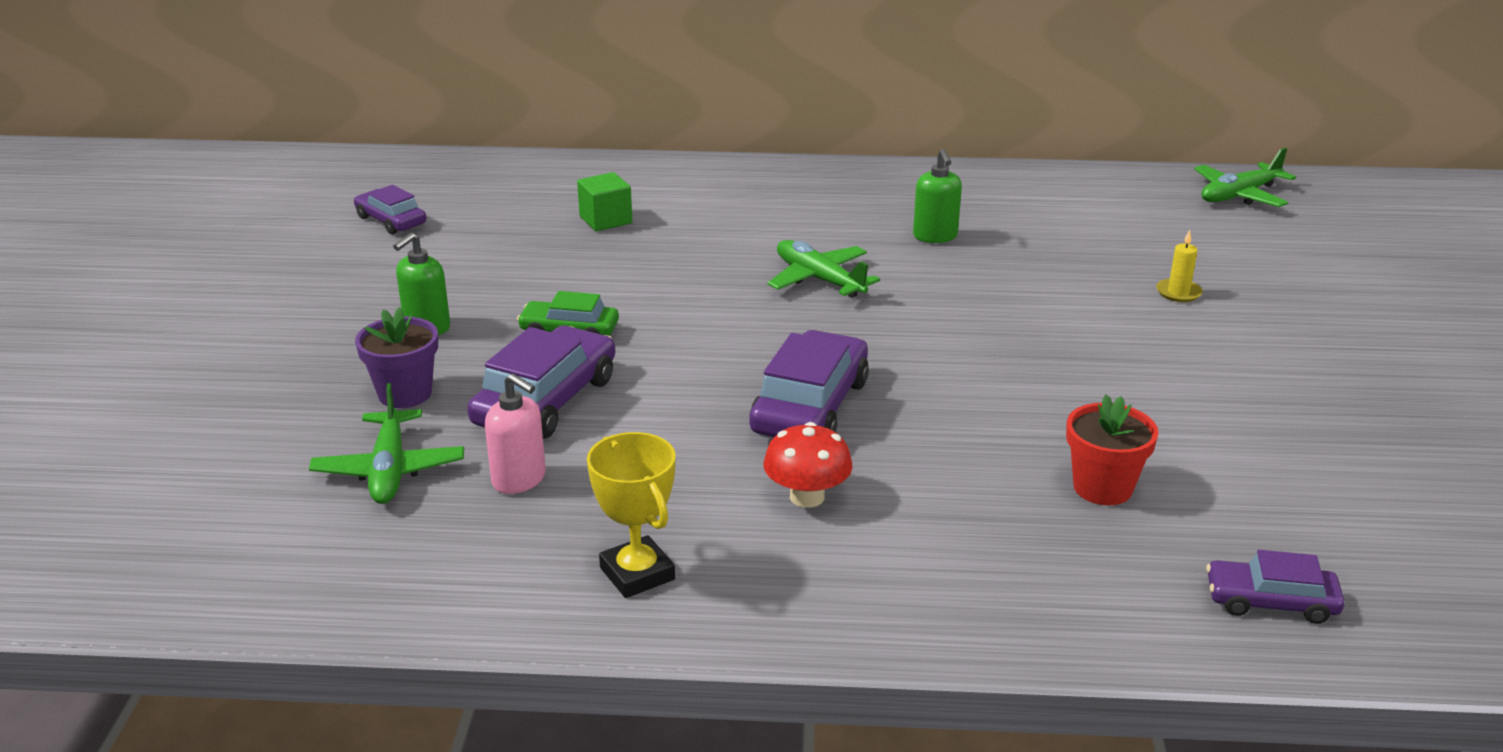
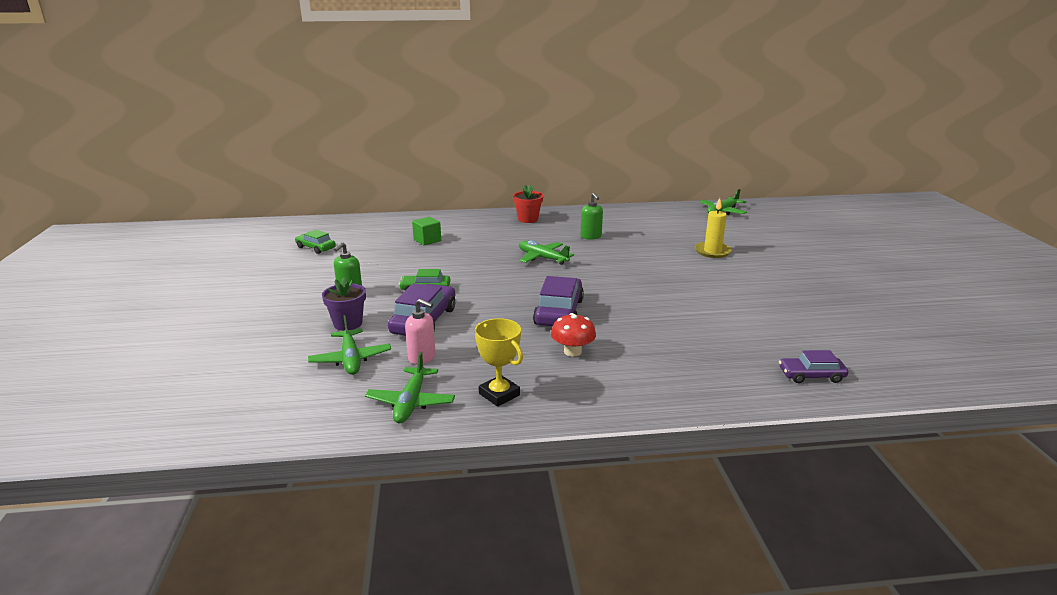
camera: 10 degrees left, 5 degrees down
(391, 220) = (316, 248): purple car -> green car
(472, 572) = (411, 402): none -> green plane
(1102, 488) = (713, 334): red flower pot -> red flower pot (528, 219)
(1178, 293) = (712, 251): yellow candle -> yellow candle, size x1.70

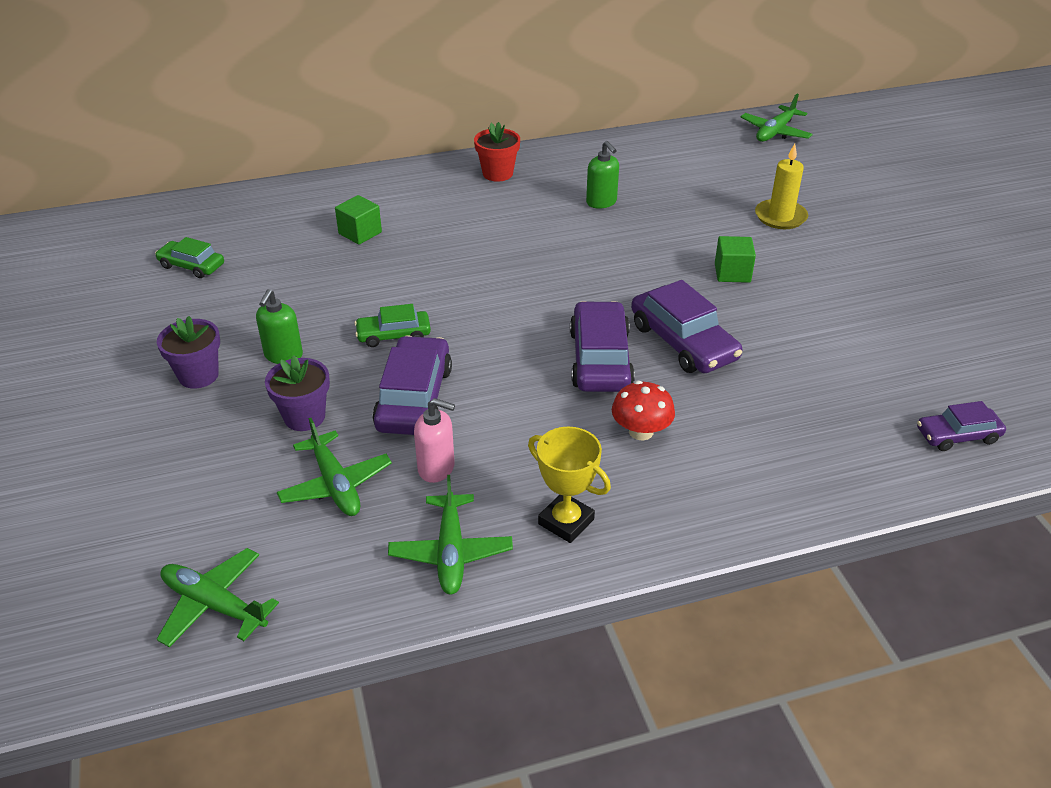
camera: 10 degrees left, 15 degrees up
(292, 298) = (198, 375): none -> purple flower pot
(542, 258) = (544, 254): green plane -> green plane (214, 605)
(620, 308) = (683, 342): none -> purple car
(668, 276) = (732, 273): none -> green cube

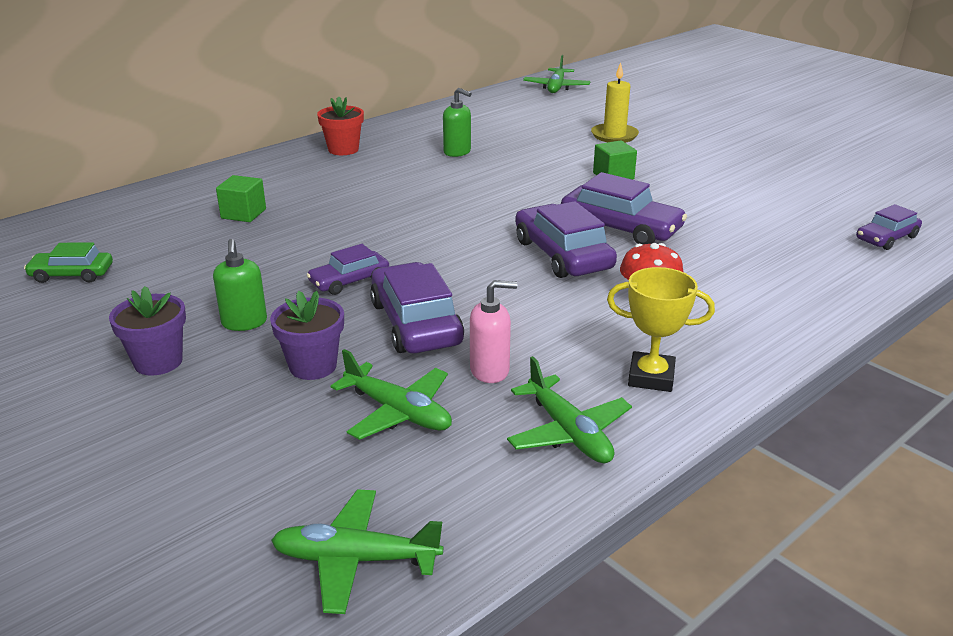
camera: 25 degrees left, 10 degrees down
(394, 335) = (349, 281): green car -> purple car

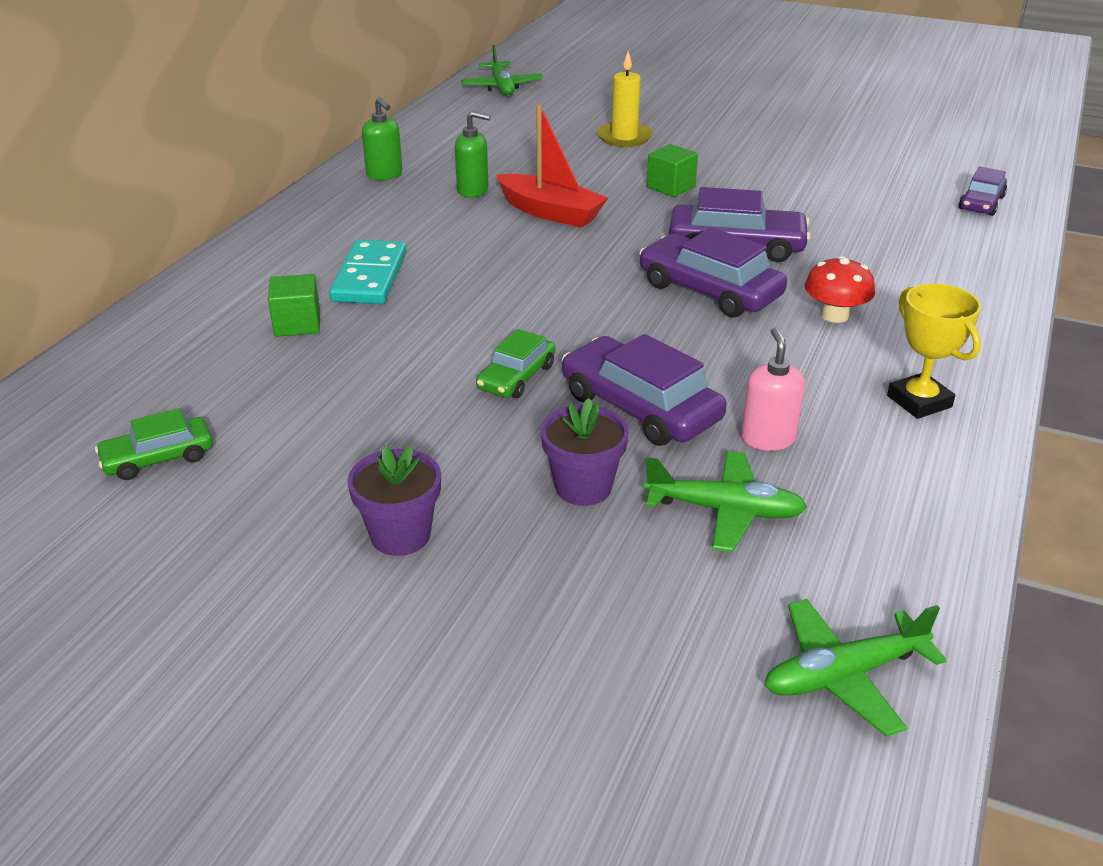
camera: 25 degrees left, 5 degrees up
(244, 323) = (450, 459): green soap dispenser -> green soap dispenser (384, 175)
(323, 194) = (369, 277): none -> turquoise domino
(343, 149) = (332, 213): red flower pot -> none
(349, 281) = (516, 377): purple car -> green car
(490, 370) = (768, 438): pink soap dispenser -> pink soap dispenser turned 60 degrees counterclockwise
(498, 177) = (550, 212): none -> red boat
(569, 432) = (903, 480): green plane -> none
(651, 377) = (919, 401): yellow trophy -> yellow trophy turned 75 degrees clockwise

